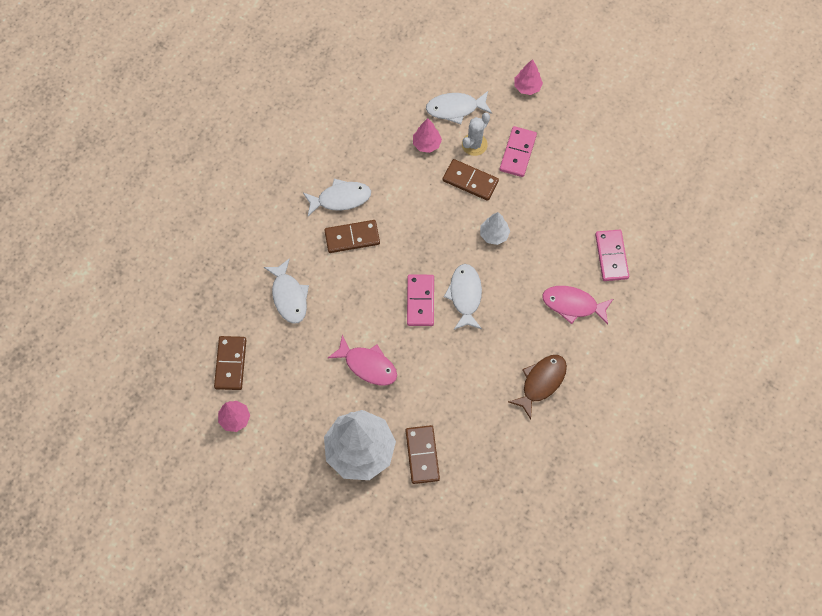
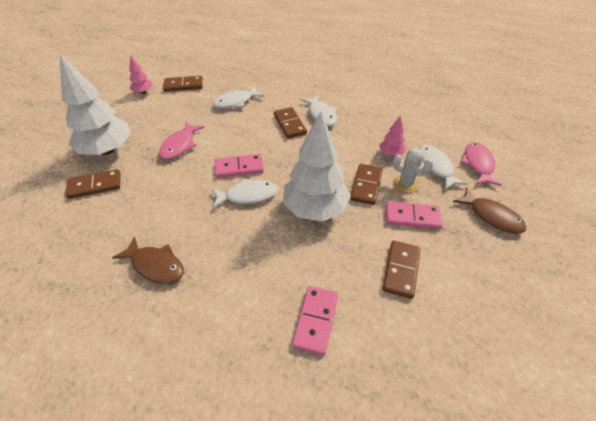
camera: 80 degrees right, 20 degrees down
(494, 235) = (315, 209): white tree -> white tree, size x2.18
(527, 87) = (492, 216): pink tree -> brown fish
(573, 305) = (247, 285): pink fish -> pink fish (478, 164)
(574, 181) = (401, 270): none -> brown domino
(611, 256) = (316, 320): pink domino -> pink domino turned 60 degrees counterclockwise

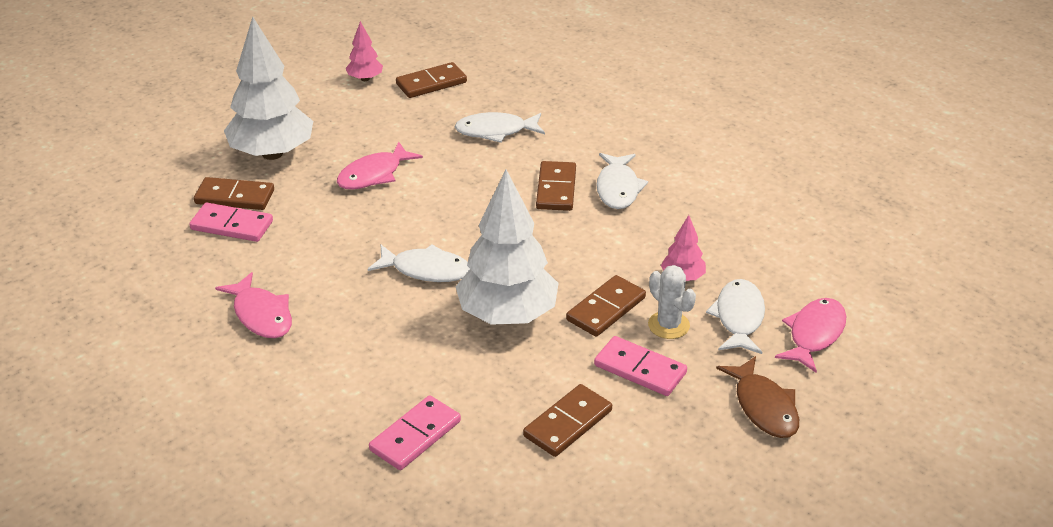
camera: 25 degrees right, 10 degrees down
(156, 265) = (261, 315): brown fish -> pink fish
(183, 85) = (431, 83): brown domino -> brown domino turned 45 degrees counterclockwise
(239, 168) = (438, 230): pink domino -> pink domino (232, 225)

